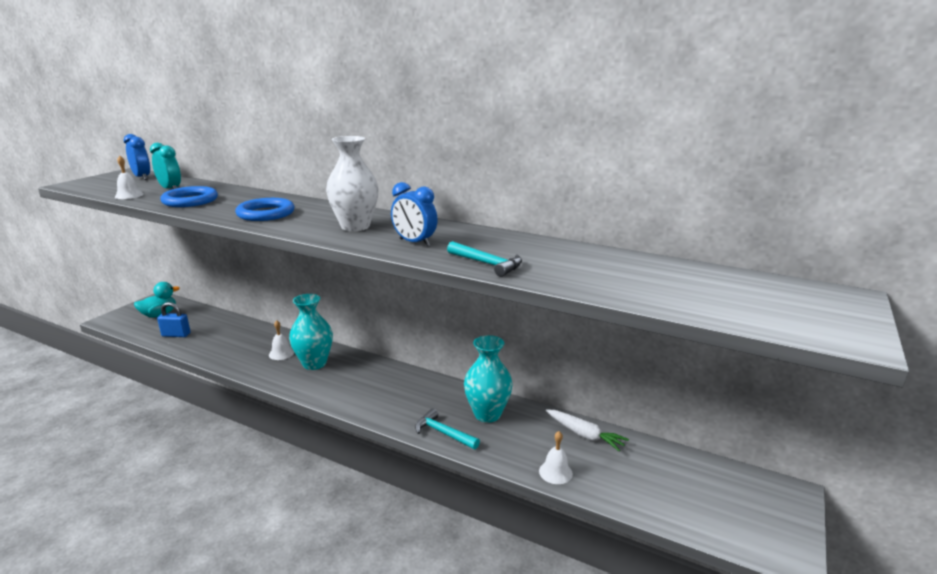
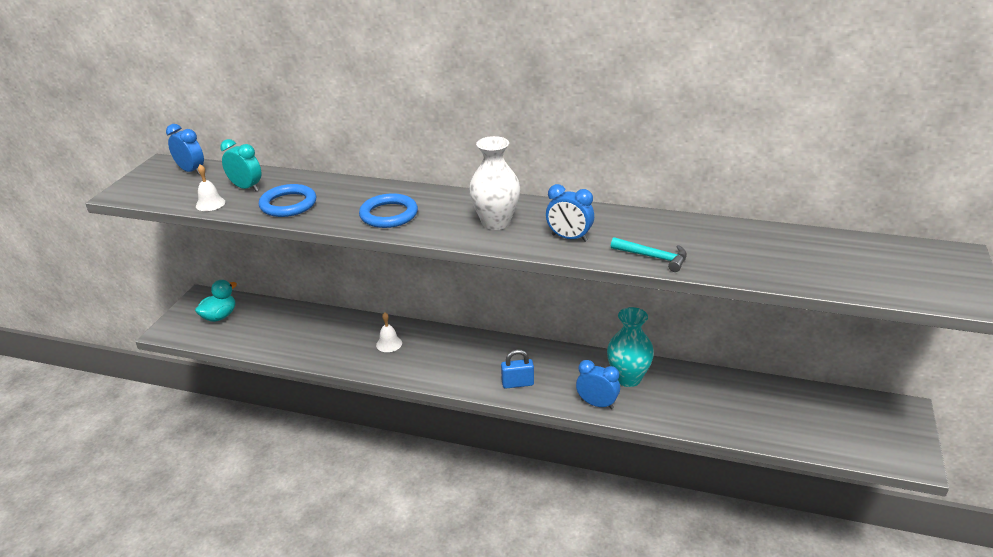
camera: 10 degrees left, 10 degrees up
(176, 335) = (258, 338): blue padlock -> blue padlock (517, 383)
(314, 363) = (431, 350): turquoise vase -> none
(443, 433) = (597, 404): turquoise hammer -> blue clock
(555, 472) = (712, 424): white bell -> none
(585, 435) = (723, 385): white carrot -> none

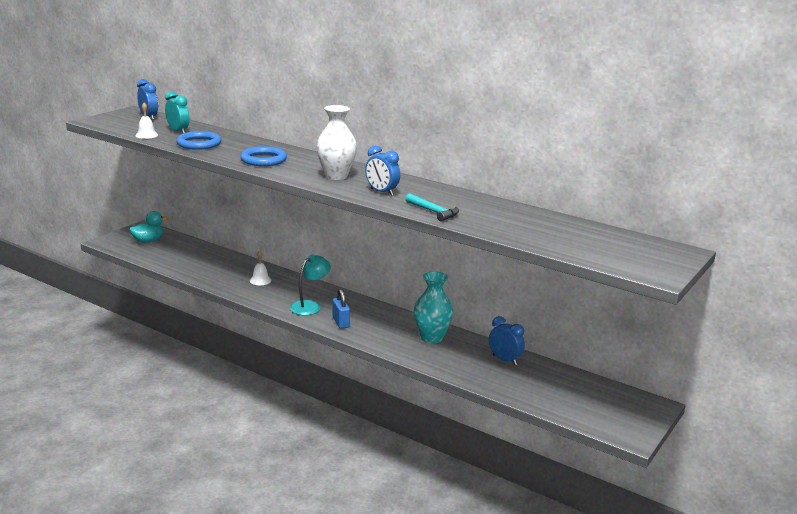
camera: 15 degrees right, 10 degrees down
(468, 368) = (310, 306): none -> turquoise lamp
(517, 383) = (341, 322): blue padlock -> blue padlock turned 60 degrees clockwise
(597, 404) = (393, 347): blue clock -> blue clock (504, 360)

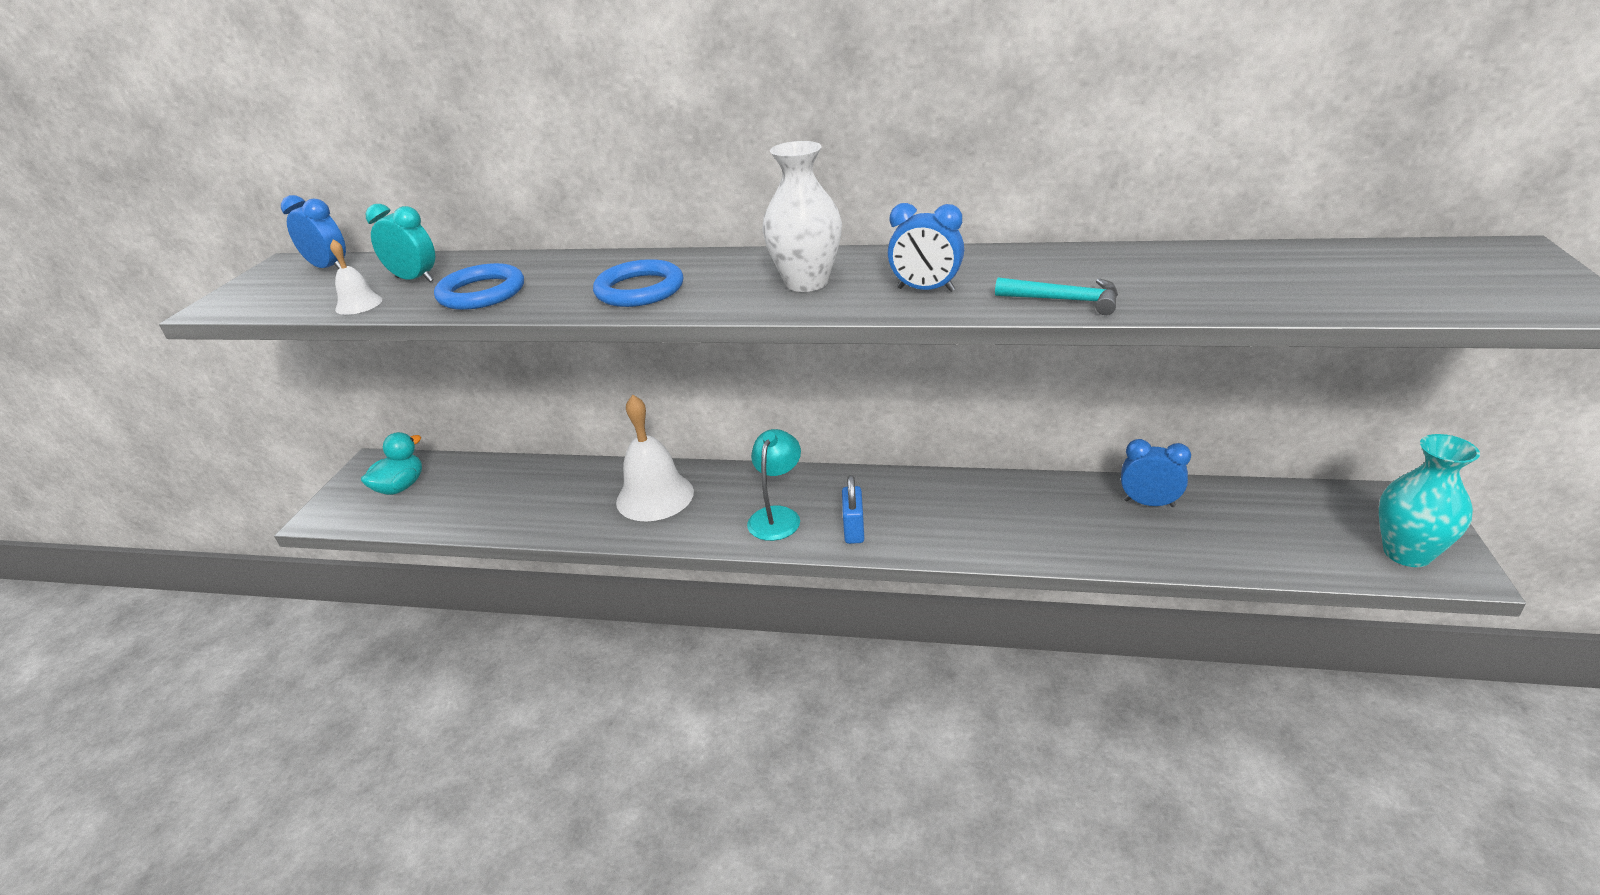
camera: 20 degrees left, 10 degrees up
(260, 280) = (655, 496): white bell -> white bell, size x2.06
(341, 322) = (853, 529): blue padlock -> blue padlock turned 45 degrees clockwise
(431, 337) = (1011, 504): turquoise vase -> turquoise vase (1407, 553)

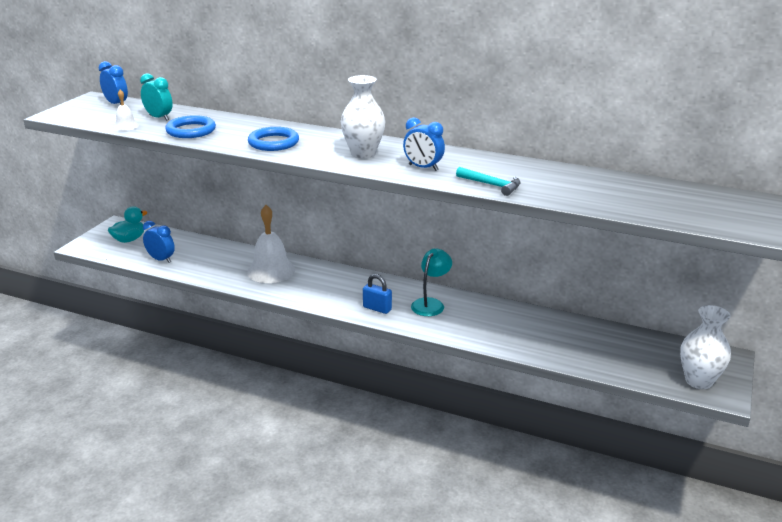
camera: 10 degrees right, 5 degrees down
(777, 516) = (336, 293): turquoise lamp -> turquoise lamp (431, 304)
(853, 529) = (377, 308): blue padlock -> blue padlock turned 75 degrees counterclockwise
(1149, 503) = (561, 327): blue clock -> blue clock (161, 259)
(1407, 553) = (698, 381): turquoise vase -> white vase

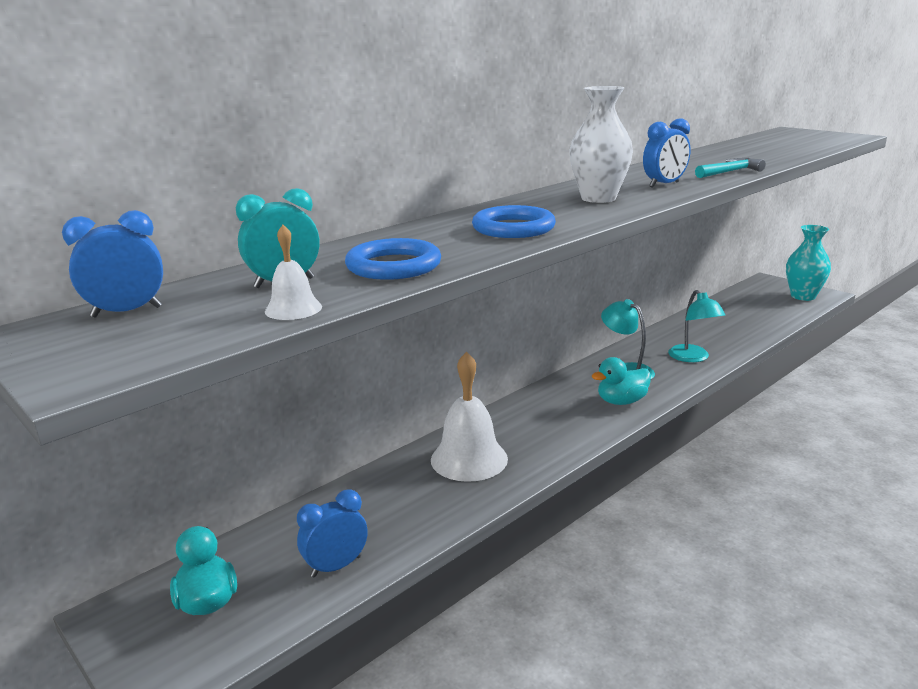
camera: 65 degrees left, 5 degrees down
(377, 308) = (621, 401): blue padlock -> turquoise duck
(478, 330) = (693, 358): none -> turquoise lamp
(698, 381) = (803, 296): white vase -> turquoise vase

